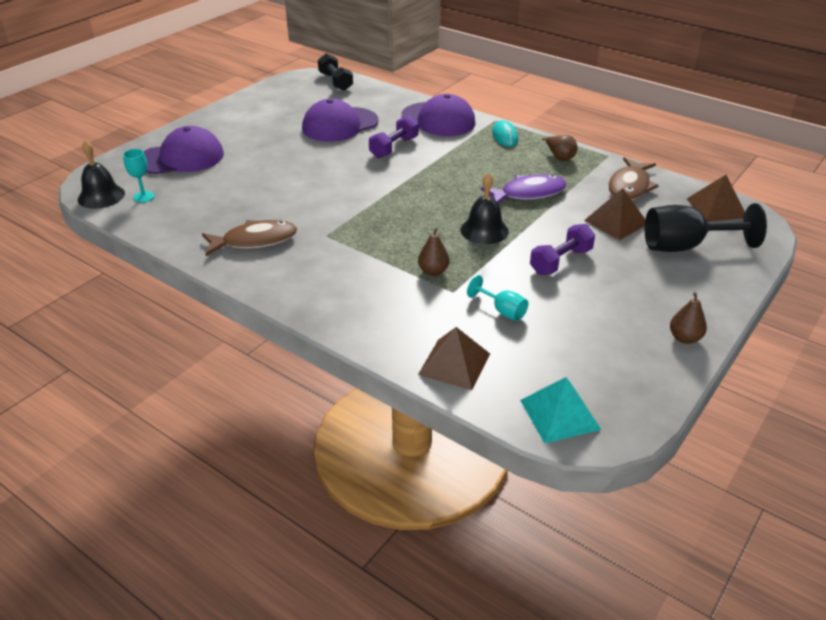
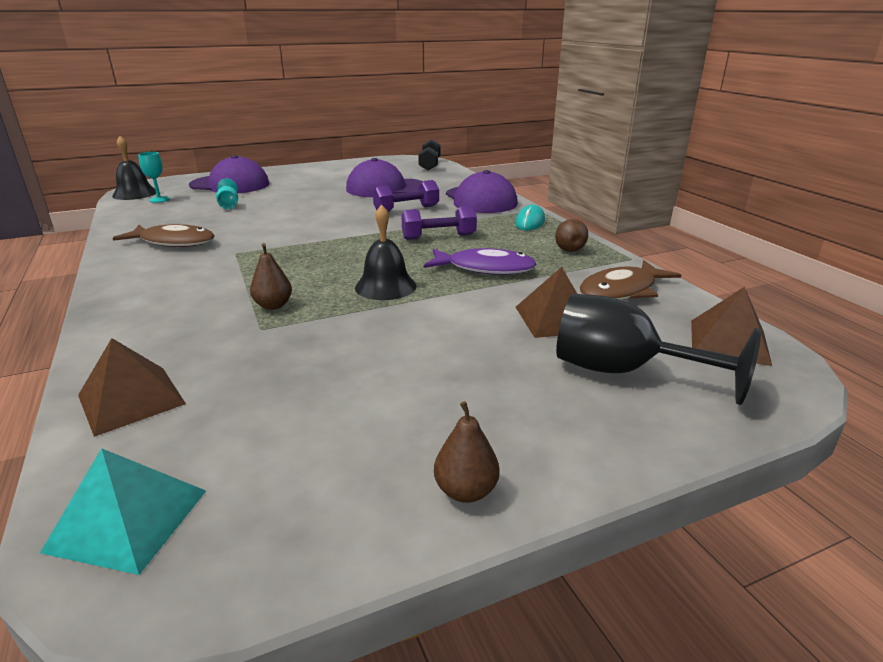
camera: 30 degrees right, 10 degrees down
(502, 311) = (277, 364): turquoise goblet -> turquoise goblet (229, 205)
(561, 261) = (426, 337): purple dumbbell -> purple dumbbell (438, 237)

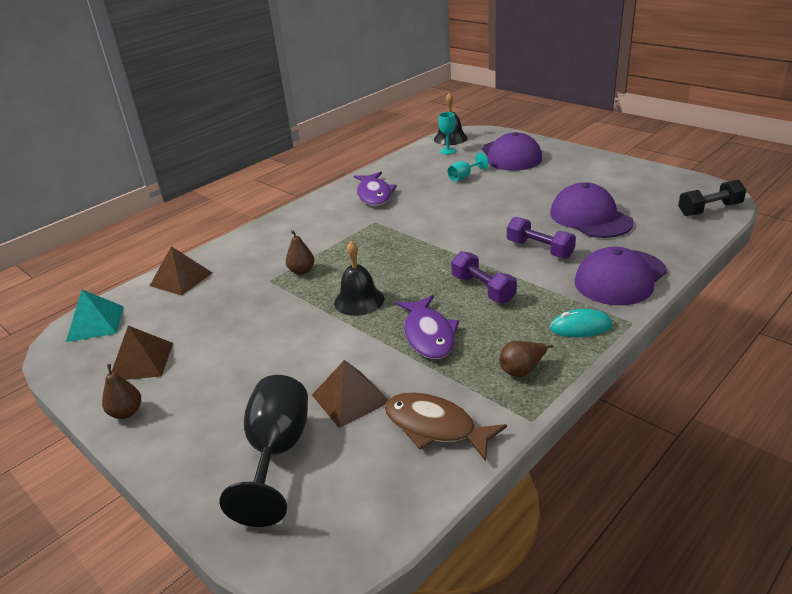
camera: 70 degrees right, 5 degrees up
(174, 242) = (374, 195): brown fish -> purple fish
(729, 341) = (360, 515): brown pyramid -> brown pyramid (141, 361)

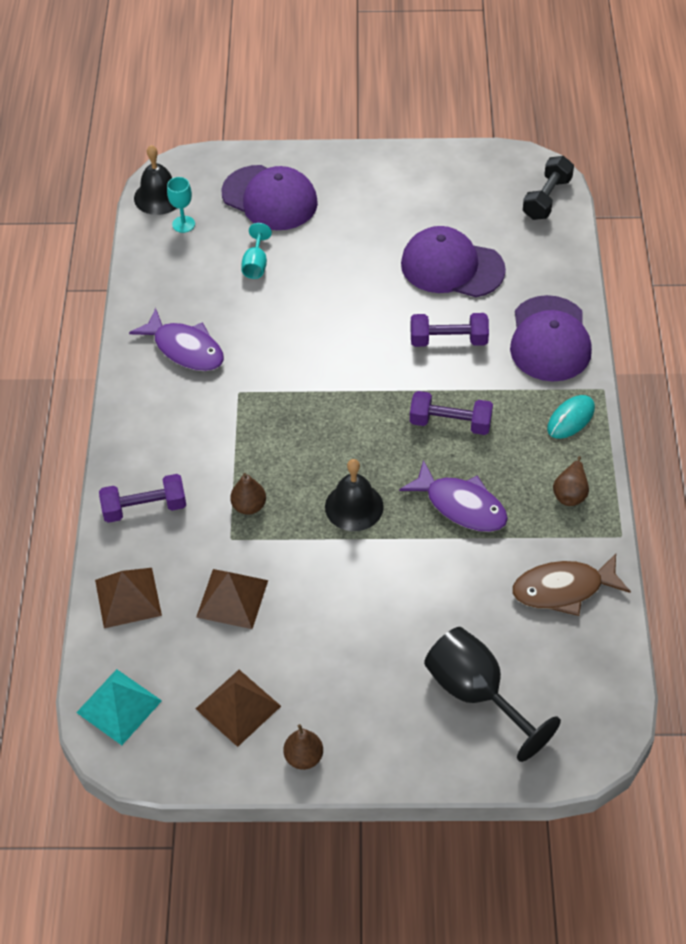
camera: 45 degrees left, 20 degrees up
(251, 247) = (144, 508): none -> purple dumbbell
(350, 398) = (472, 610): brown pyramid -> brown pyramid (232, 598)

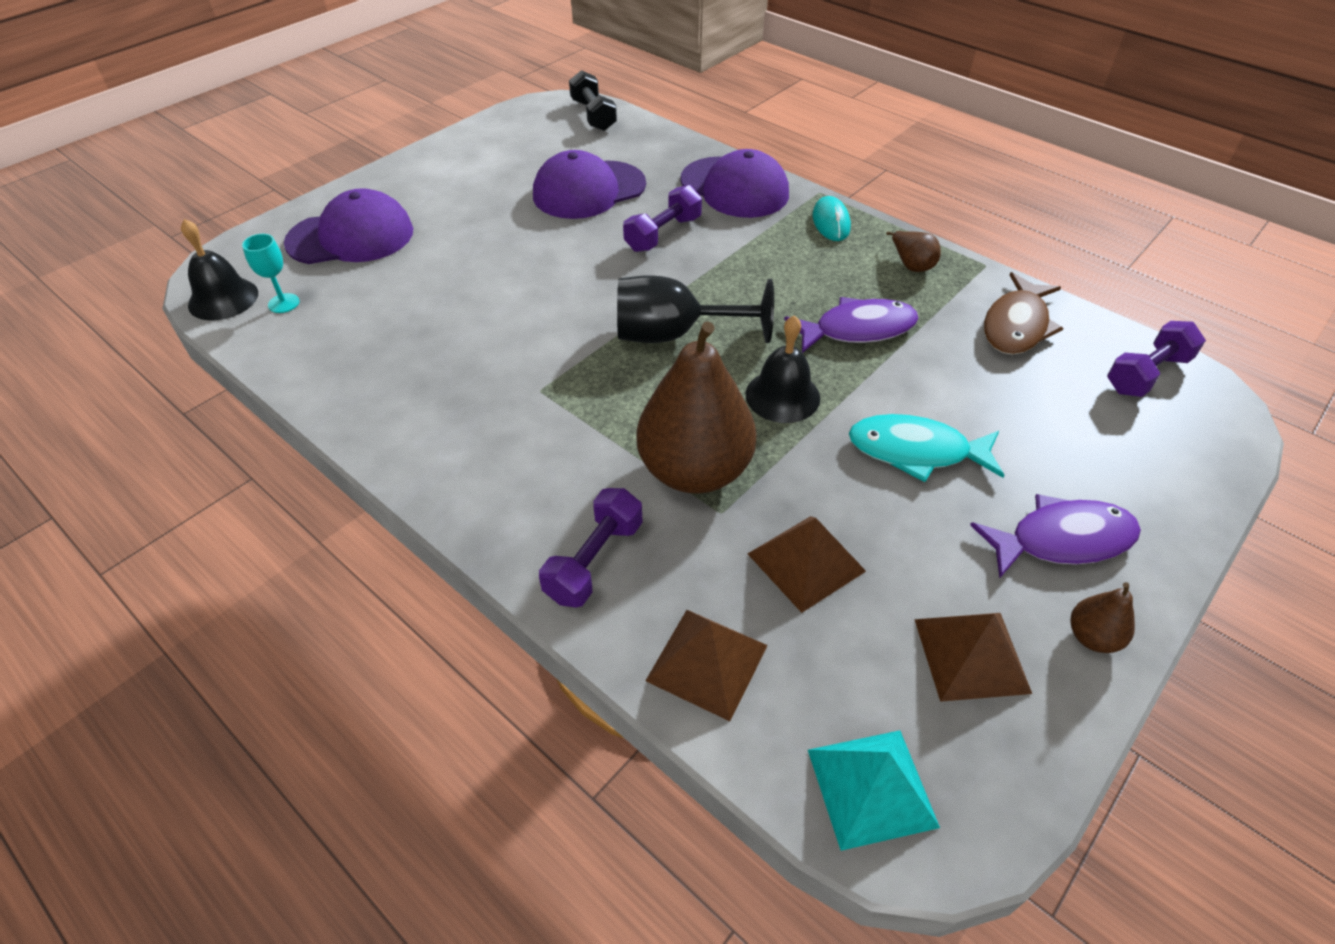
camera: 50 degrees left, 5 degrees down
(185, 348) = (431, 394): purple fish -> purple fish (1062, 540)
(249, 506) = (694, 471): brown pear -> brown pear, size x2.34
(256, 264) = (408, 288): turquoise goblet -> none
(373, 600) = (916, 451): none -> turquoise fish
(450, 423) = (755, 283): purple dumbbell -> purple dumbbell (1147, 374)
(476, 693) = (1100, 447): black goblet -> black goblet (673, 335)

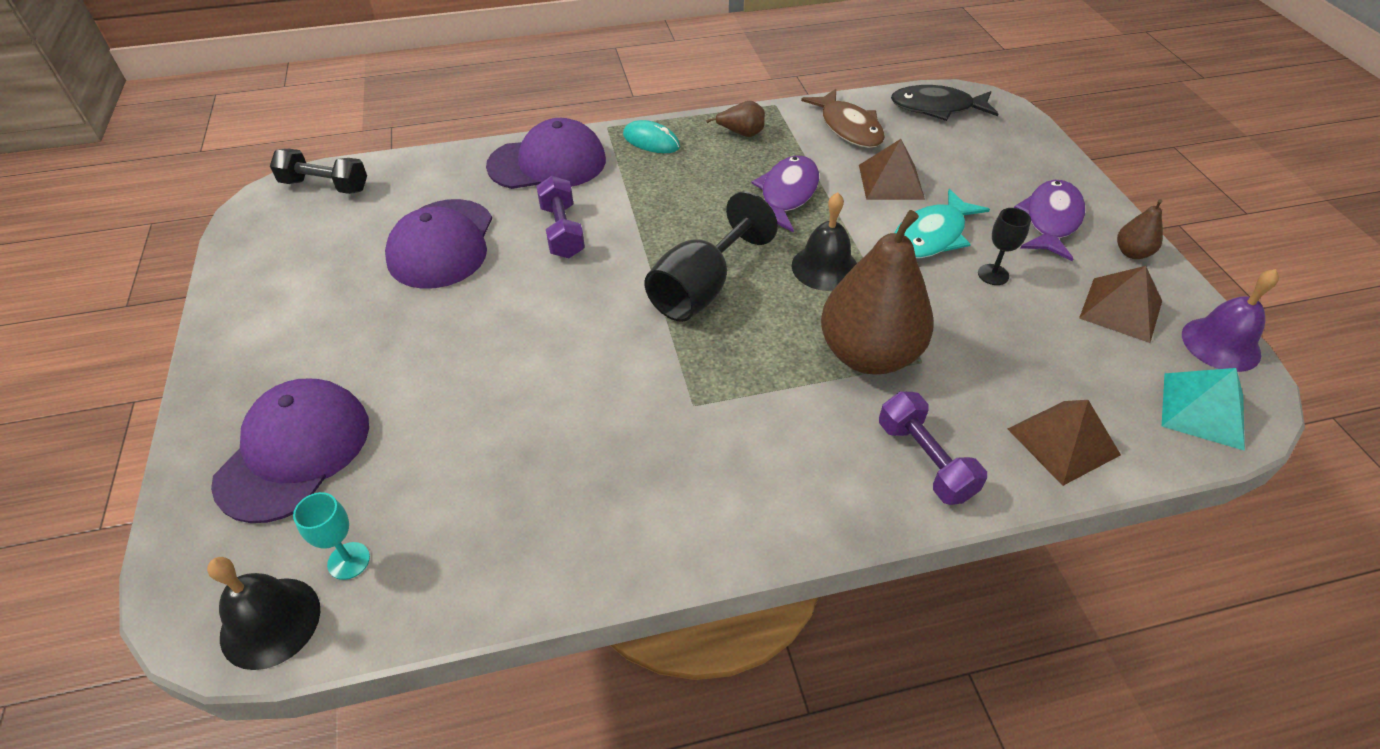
camera: 55 degrees left, 0 degrees up
(806, 562) = (999, 342): brown pyramid -> brown pyramid (891, 181)
(907, 521) = (993, 274): none -> black goblet
(1014, 780) = (1221, 344): none -> purple bell
(1147, 374) = (937, 108): purple dumbbell -> black fish

